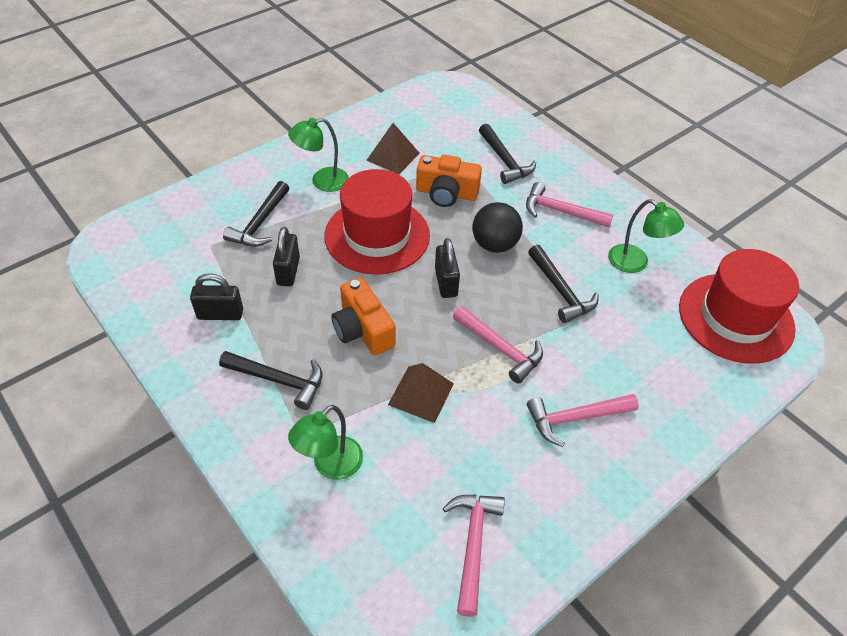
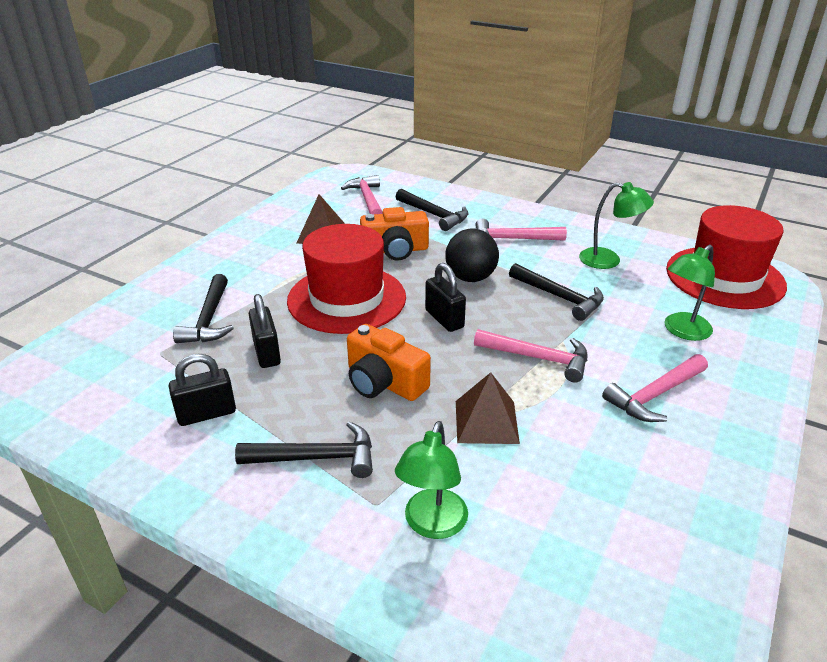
camera: 20 degrees left, 15 degrees down
(322, 181) = (259, 269): green lamp -> green lamp (682, 331)
(473, 545) = (647, 549): pink hammer -> pink hammer (367, 199)

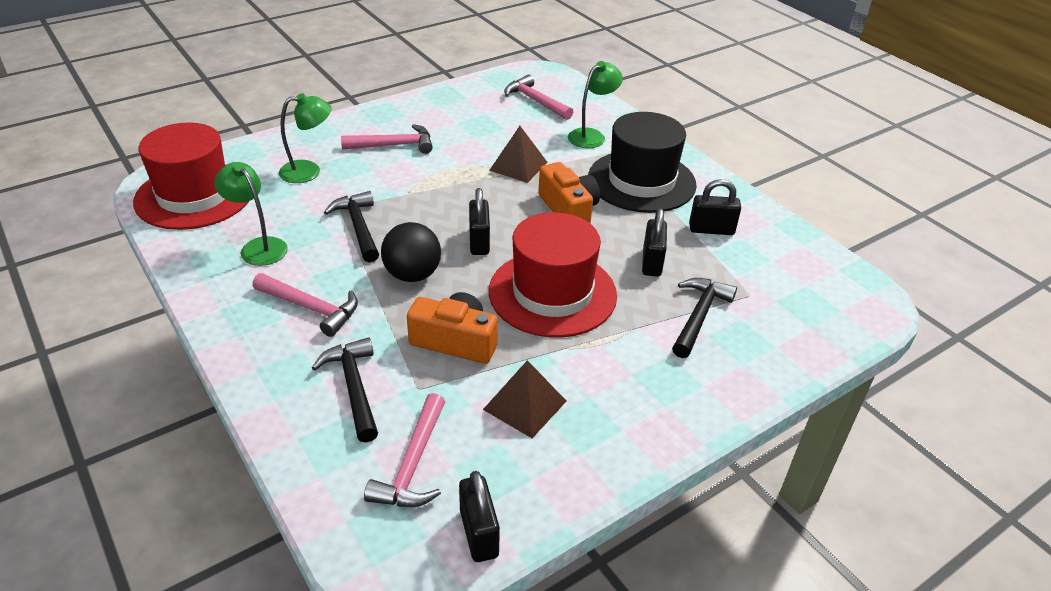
camera: 155 degrees left, 5 degrees up
(313, 190) = (479, 533): none -> black padlock
(316, 458) = (641, 181): black hammer -> black hat
(538, 358) = (440, 189): pink hammer -> pink hammer (535, 101)

